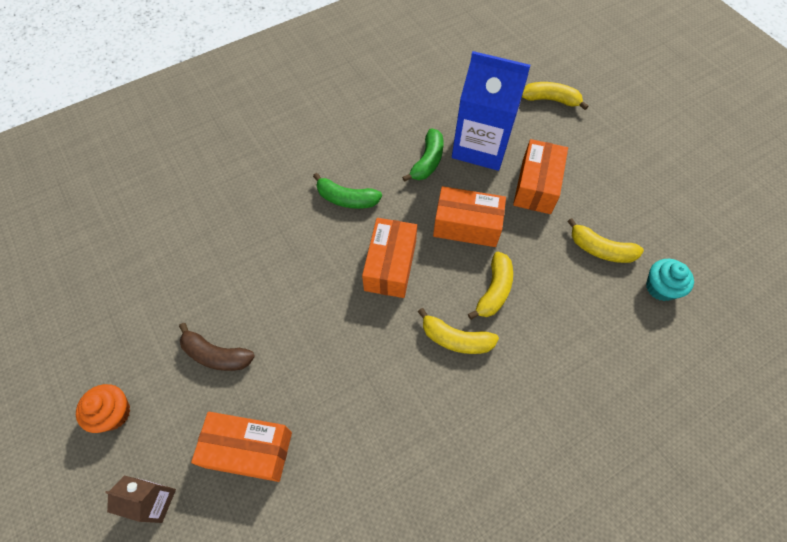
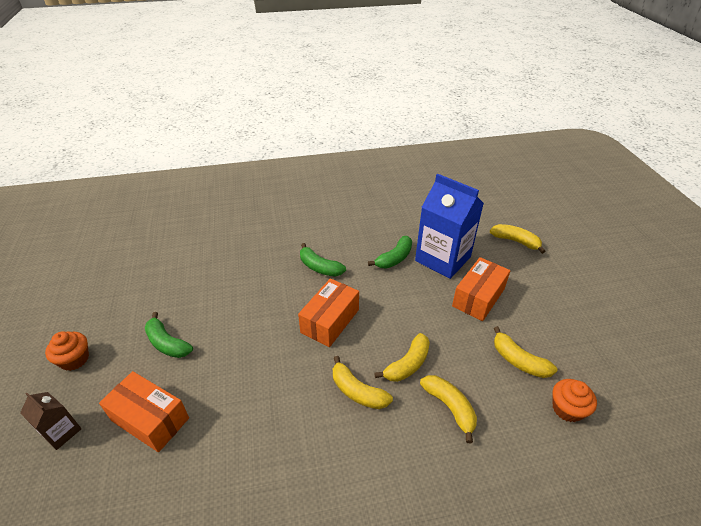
camera: 20 degrees right, 20 degrees down
(216, 355) = (167, 343): brown banana -> green banana
(466, 225) = (406, 310): orange box -> none
(553, 324) = (449, 407): none -> yellow banana
(660, 287) = (567, 409): turquoise cupcake -> orange cupcake

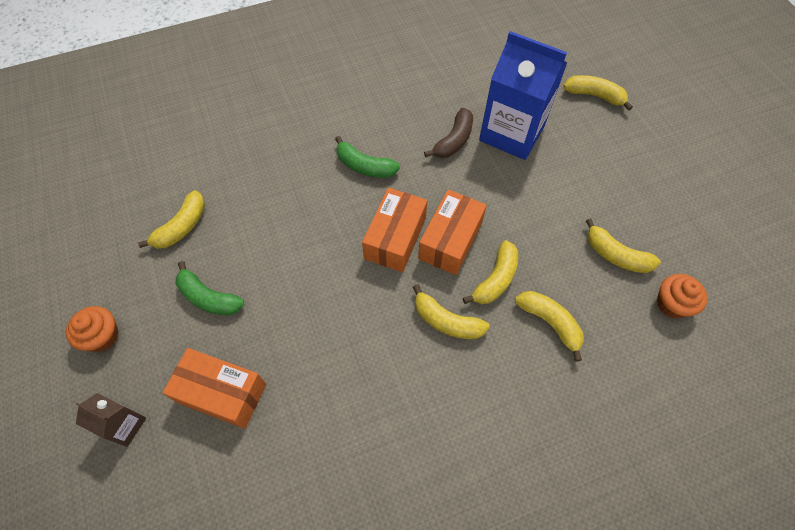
camera: 10 degrees left, 20 degrees up
(166, 290) = (182, 227): none -> yellow banana
(394, 258) = (453, 140): green banana -> brown banana
(478, 297) = (561, 181): orange box -> orange box (450, 240)

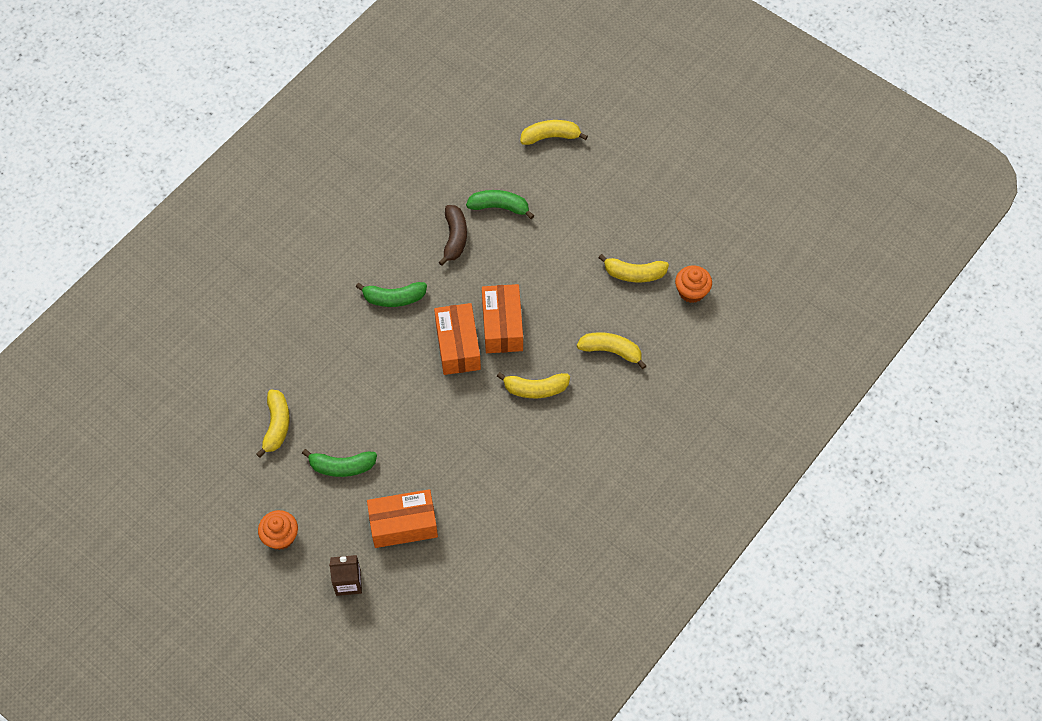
camera: 30 degrees left, 0 degrees up
(495, 279) = (554, 339): yellow banana -> none
(512, 133) = (499, 207): blue carton -> green banana

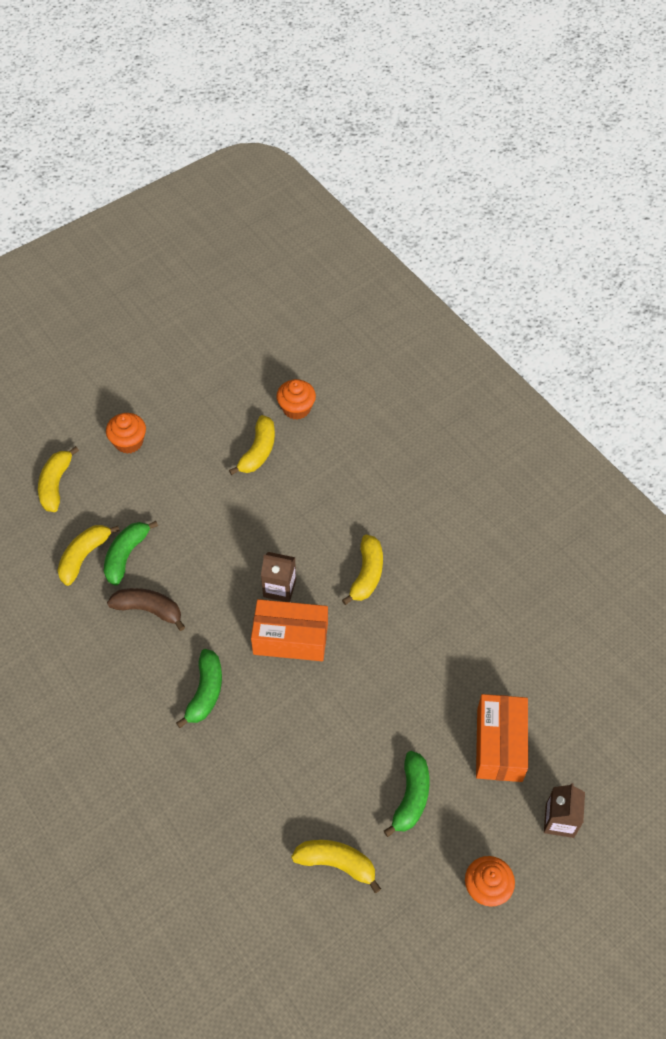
camera: 75 degrees left, 5 degrees down
(502, 326) = (279, 588): orange box -> brown carton
(610, 174) = (129, 442): none -> orange cupcake
(611, 351) = (343, 494): yellow banana -> yellow banana (84, 557)

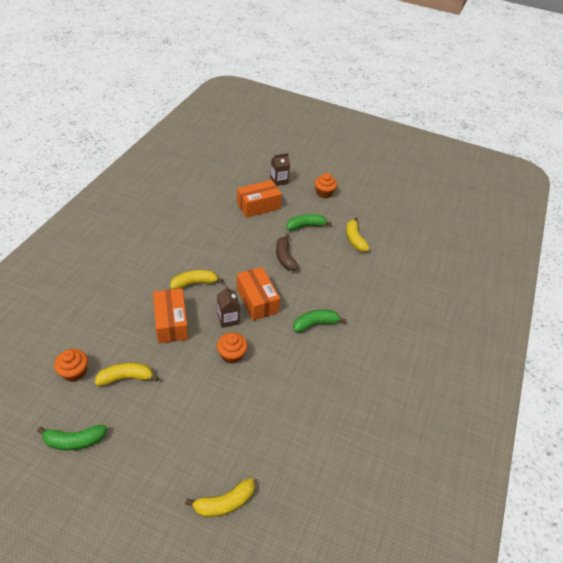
camera: 125 degrees left, 10 degrees down
(84, 557) = (273, 440): yellow banana -> none
(126, 555) = (256, 414): green banana -> green banana (75, 441)
(129, 442) = (156, 471): orange cupcake -> orange cupcake (232, 354)
(149, 610) = (286, 378): brown banana -> brown banana (285, 257)
(312, 522) = (171, 322): none -> orange box

